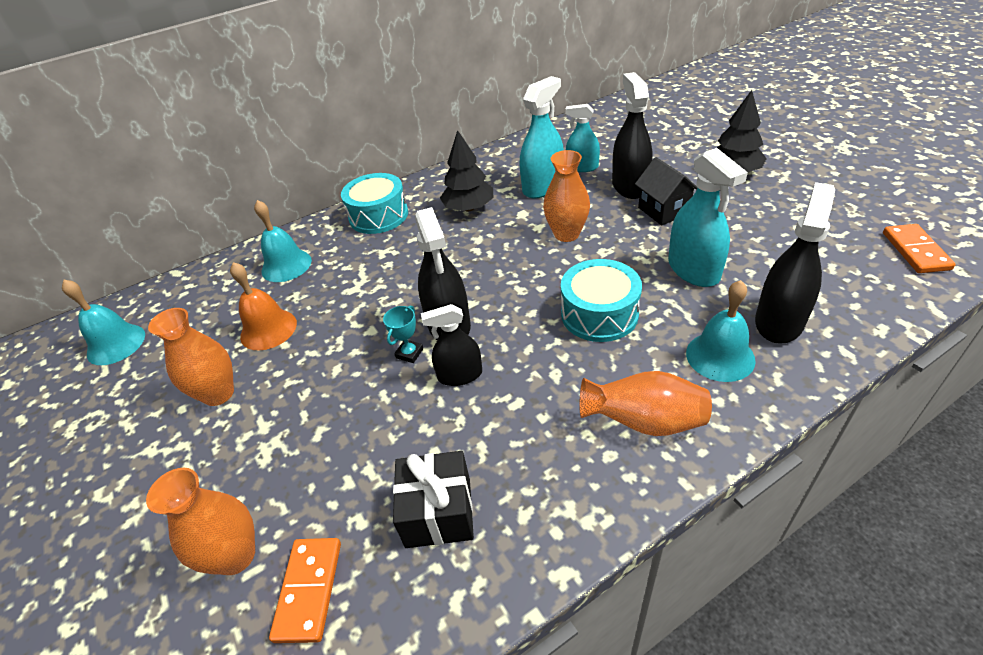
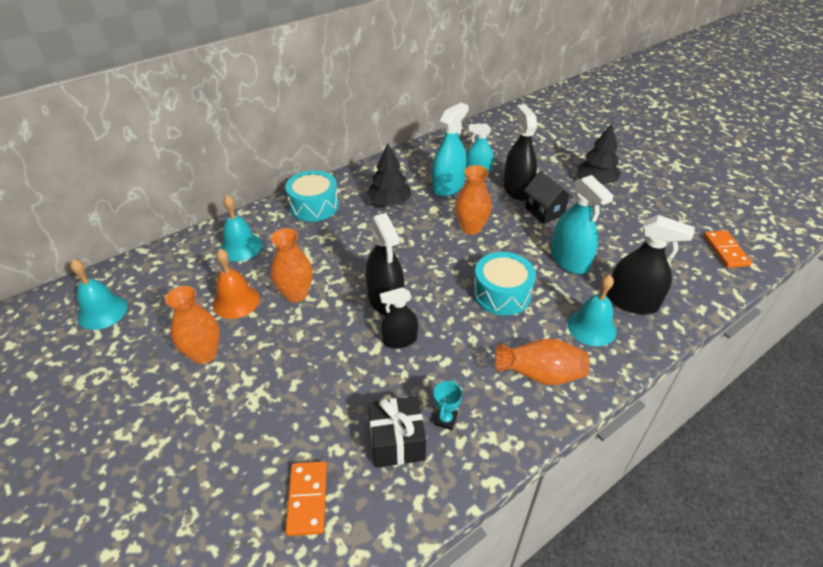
camera: 10 degrees left, 0 degrees up
(236, 556) = (245, 477): orange vase -> orange vase (296, 294)
(409, 353) = (357, 322): turquoise trophy -> turquoise trophy (445, 420)
(779, 321) = (632, 302): black spray bottle -> black spray bottle turned 90 degrees clockwise

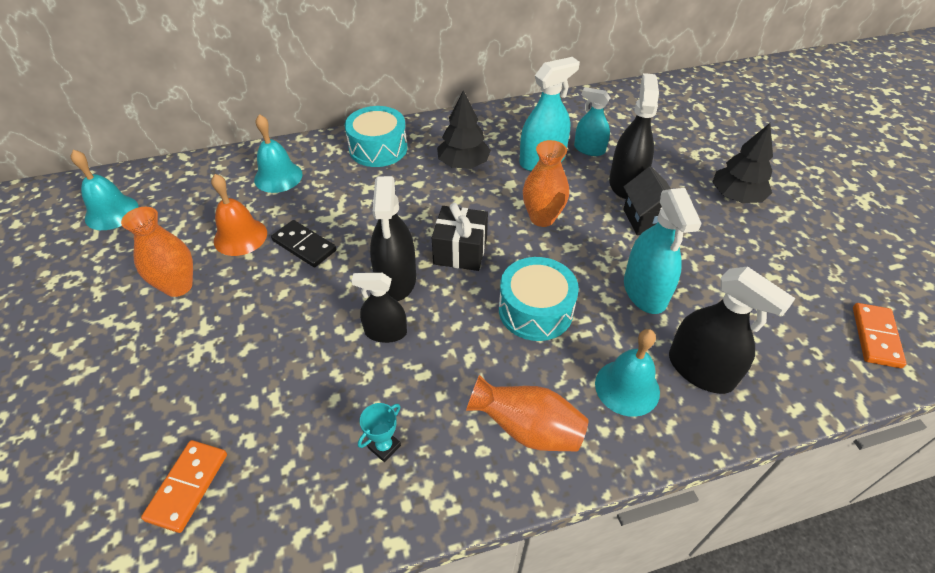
camera: 20 degrees right, 5 degrees up
(296, 294) = (304, 245): orange vase -> black domino
(397, 442) = (316, 454): black gift -> black gift (460, 251)

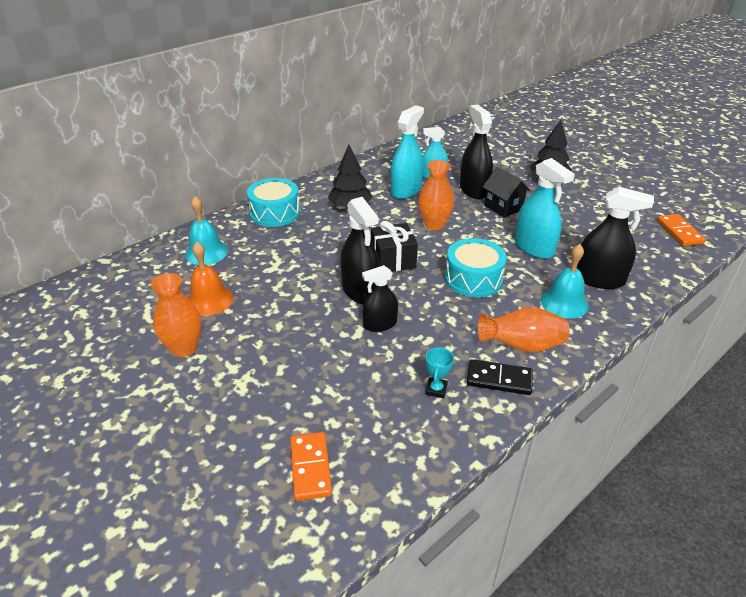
camera: 25 degrees left, 10 degrees down
(111, 212) = (72, 317): turquoise bell -> none
(304, 245) = (269, 290): black domino -> black domino (499, 379)

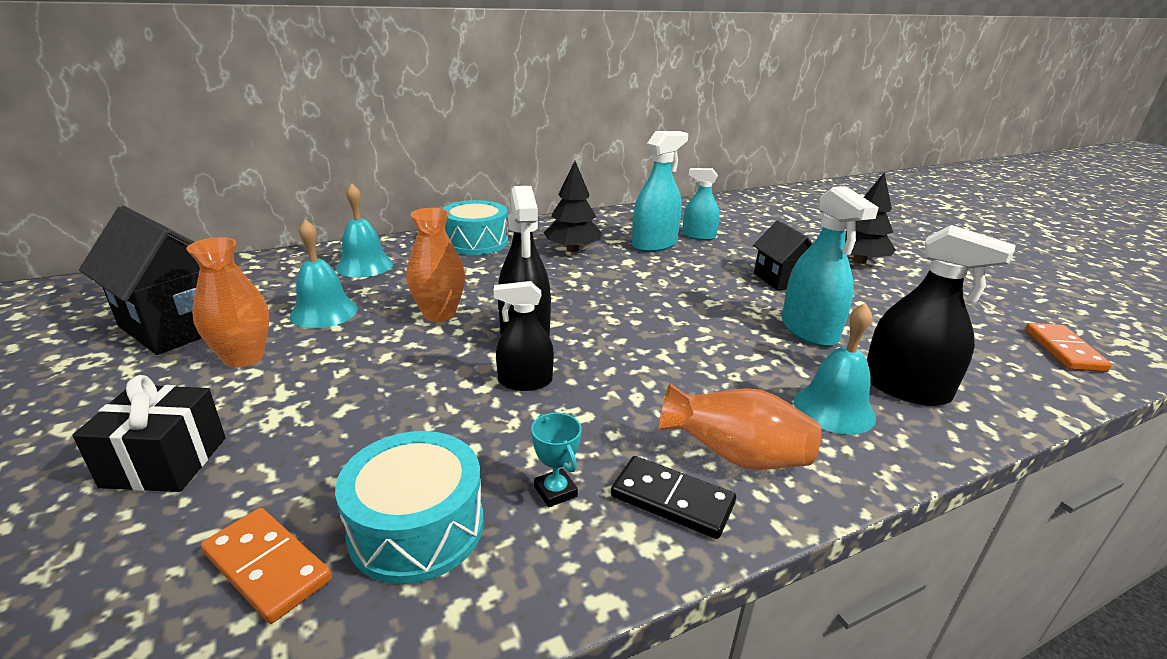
camera: 15 degrees right, 10 degrees down
(113, 333) = (179, 325): none -> black house
(209, 300) = (324, 312): orange bell -> turquoise bell
(310, 467) = (267, 566): orange domino -> orange domino turned 60 degrees counterclockwise
(393, 260) = (592, 311): black gift -> black gift (165, 462)
(434, 225) = (672, 283): orange vase -> orange vase (439, 314)
(436, 390) = (555, 491): turquoise trophy -> turquoise trophy turned 60 degrees counterclockwise
(473, 279) = (697, 352): turquoise drum -> turquoise drum (416, 527)
(474, 190) = (747, 256): black spray bottle -> none

